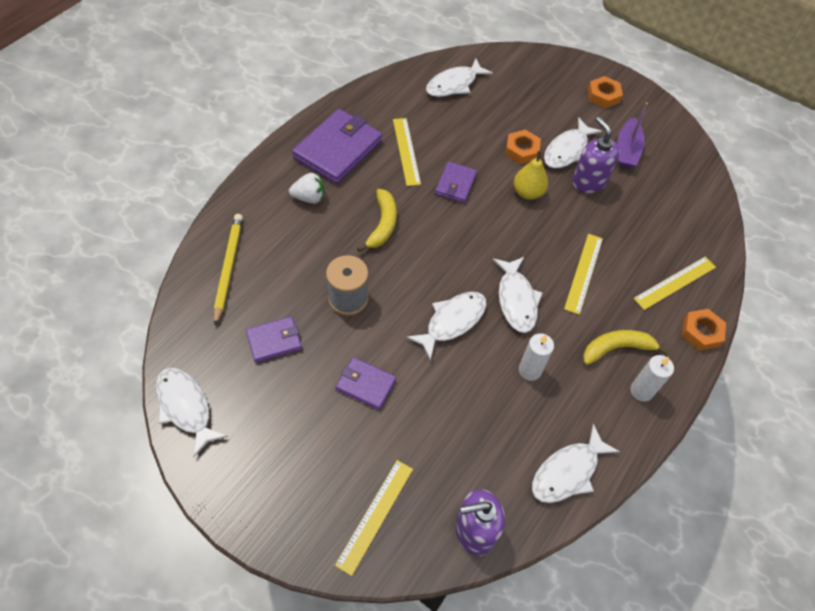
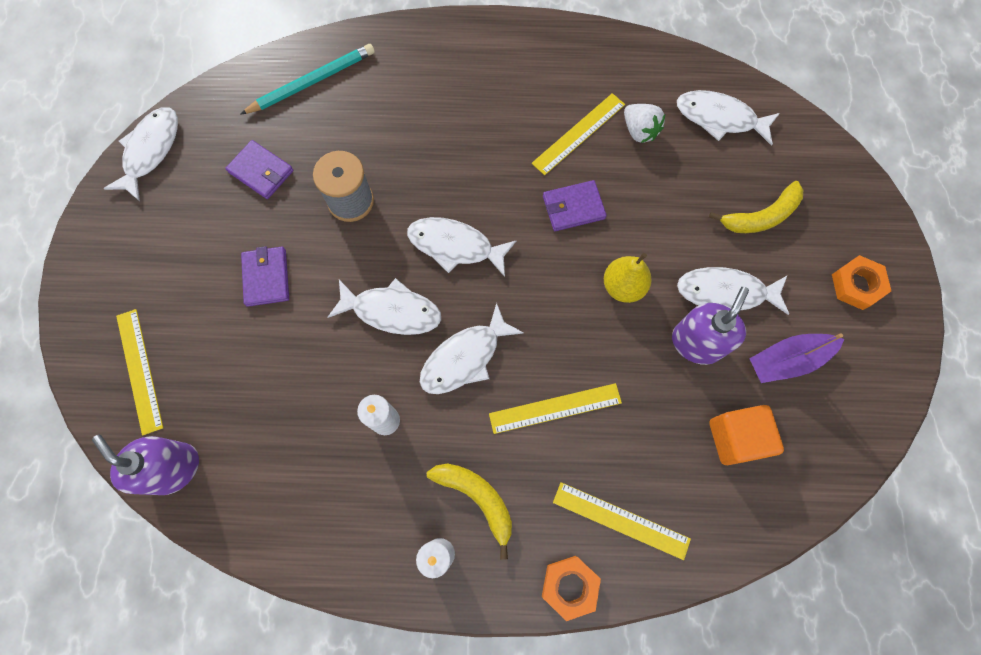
camera: 60 degrees right, 15 degrees up
(228, 268) = (312, 82): yellow pencil -> turquoise pencil
(309, 197) = (444, 89): white strawberry -> white strawberry (639, 131)
(338, 149) = (526, 72): purple wallet -> none
(375, 515) = (139, 370): yellow ruler -> yellow ruler turned 75 degrees clockwise
(382, 225) = (463, 174): yellow banana -> yellow banana (760, 217)
(522, 150) = (681, 244): orange nut -> none
(568, 471) = (290, 525): white fish -> white fish (455, 246)
(658, 200) = (735, 438): none -> orange cube

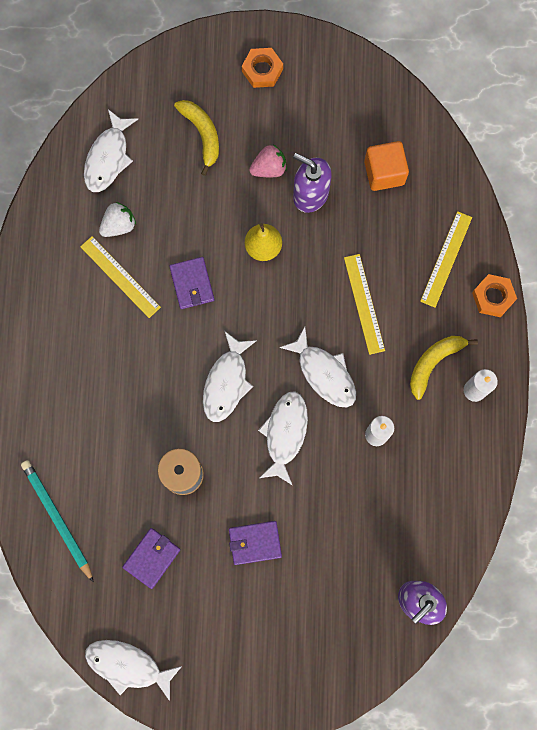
camera: 90 degrees left, 5 degrees up
(139, 370) = (338, 643): yellow ruler -> none
(726, 293) = (269, 168): white fish -> pink strawberry
(787, 360) = (323, 129): purple boat -> none

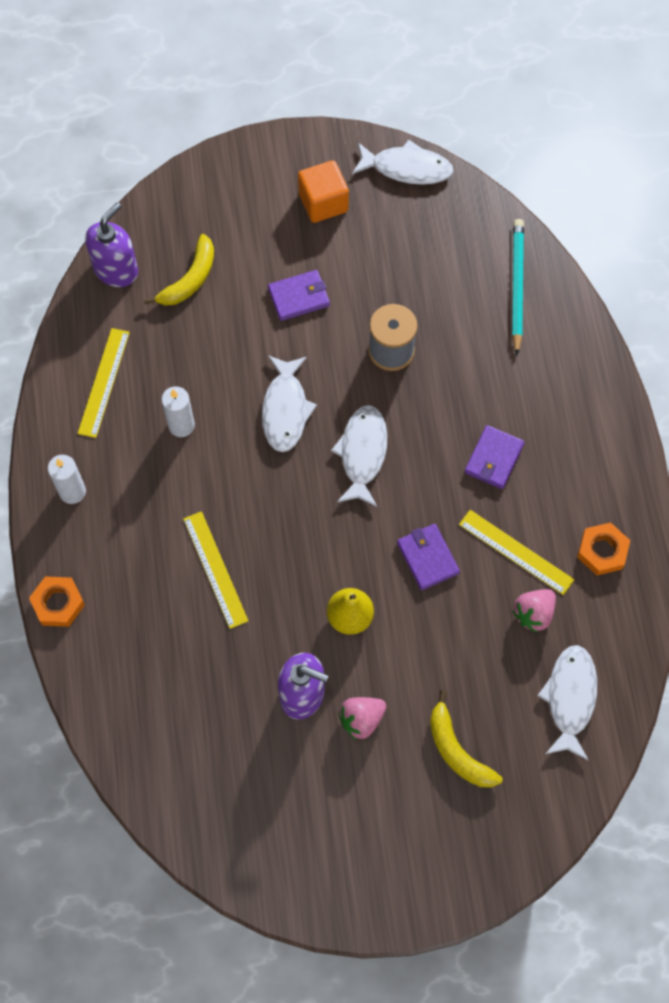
camera: 170 degrees right, 10 degrees down
(57, 519) = (516, 286): turquoise pencil -> turquoise pencil turned 135 degrees counterclockwise
(119, 225) = (533, 614): white strawberry -> pink strawberry
(152, 558) = (406, 266): purple wallet -> purple wallet (494, 459)
(262, 70) = (396, 857): orange nut -> orange nut (602, 551)
(324, 373) = (251, 482): white fish -> none
(384, 173) = (212, 740): orange cube -> orange cube (323, 203)
(433, 363) = (123, 515): yellow banana -> yellow banana (190, 279)
(446, 259) = (120, 641): yellow ruler -> yellow ruler (103, 382)

